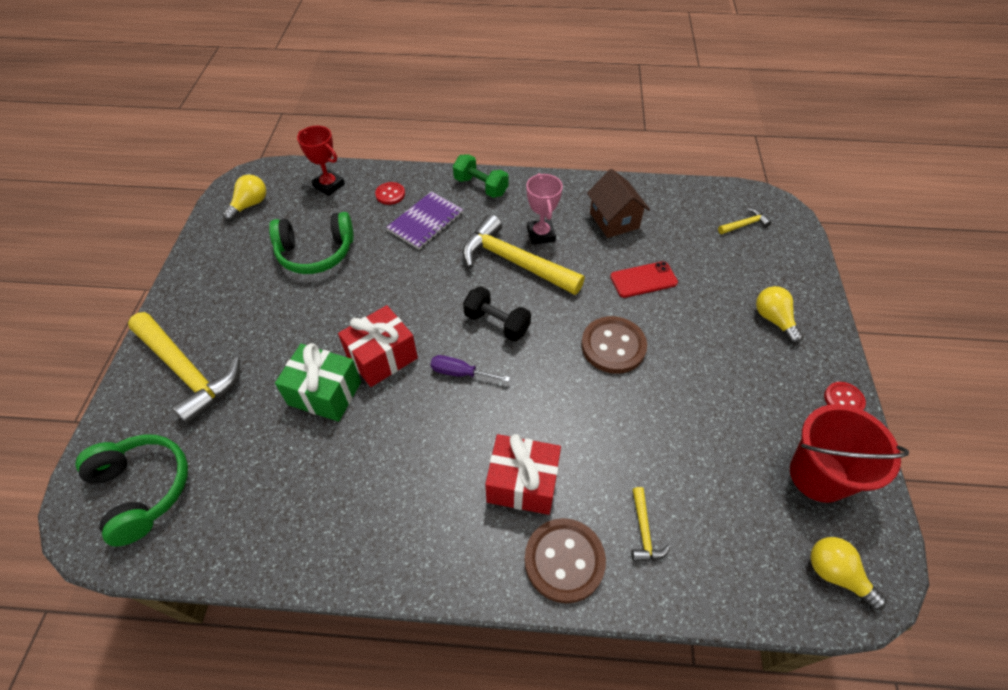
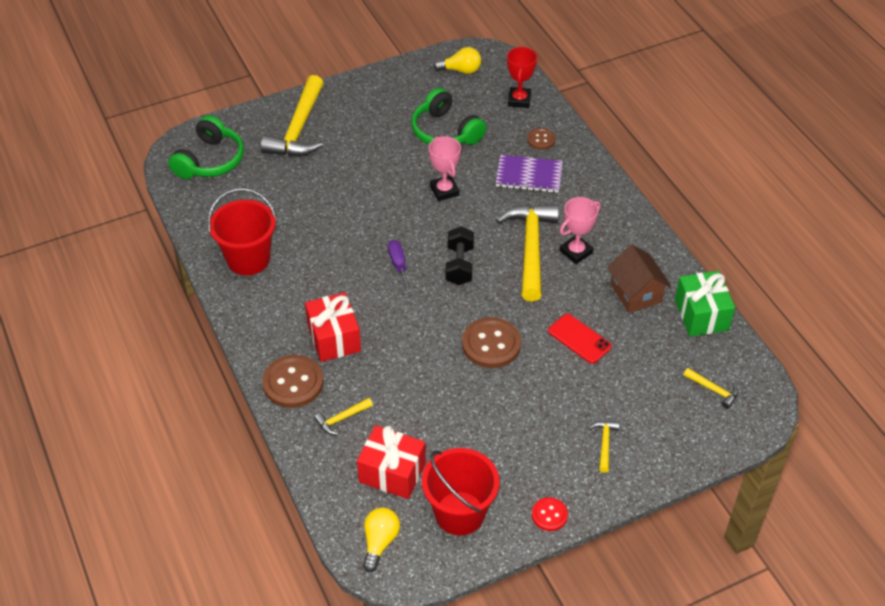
camera: 60 degrees right, 5 degrees down
(325, 393) = (331, 203): green gift -> green gift (701, 315)
(339, 521) = (248, 259): none -> red bucket
(382, 357) = (381, 217): red gift -> red gift (392, 472)
(390, 194) = (541, 140): red button -> brown button
(391, 289) = (444, 191): none -> pink trophy
(481, 186) = (599, 189): green dumbbell -> none
(614, 220) = (635, 293): brown house -> brown house turned 60 degrees counterclockwise
(773, 320) = (604, 444): yellow light bulb -> yellow hammer

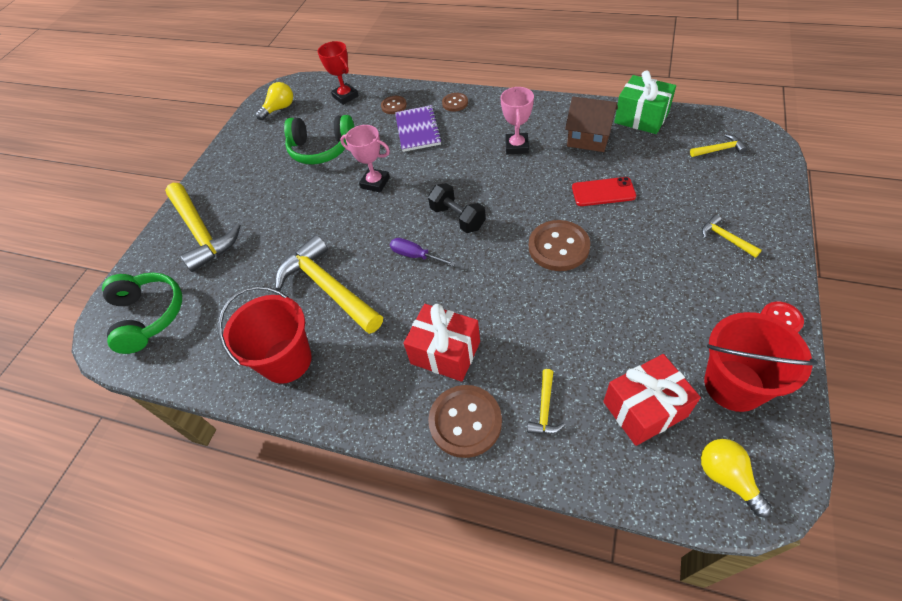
camera: 40 degrees left, 5 degrees up
(529, 176) = (418, 130): purple notebook -> purple notebook turned 60 degrees counterclockwise
(530, 249) = (487, 168): yellow hammer -> yellow hammer (328, 288)
(587, 177) = (455, 103): none -> brown button

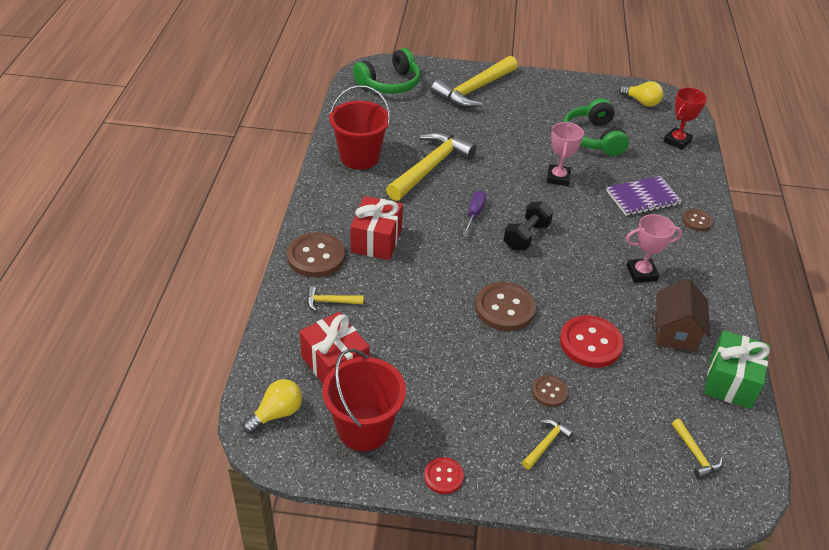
camera: 70 degrees right, 10 degrees down
(394, 106) = (675, 176): brown button -> brown button (549, 392)
(603, 192) = (590, 343): red phone -> red button

